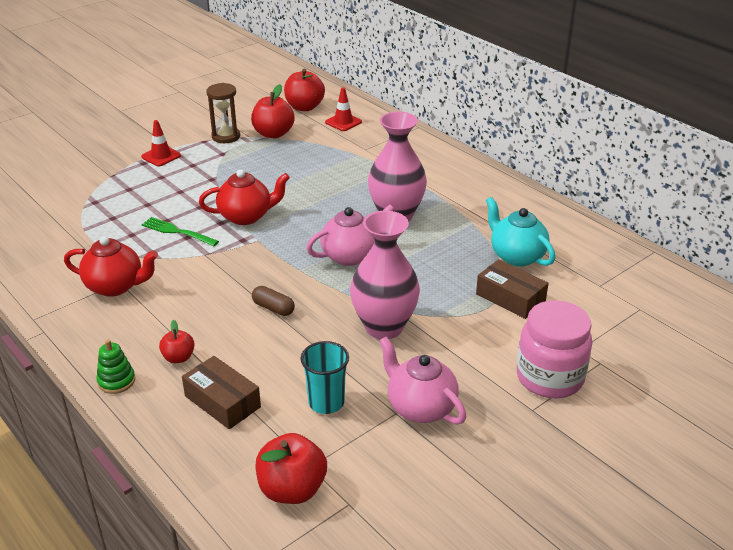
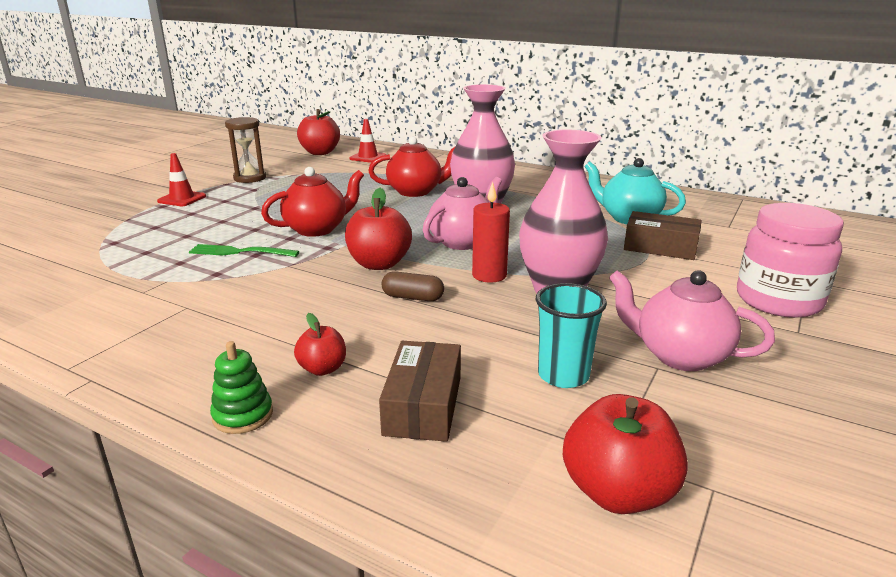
camera: 20 degrees left, 10 degrees down
(115, 286) = (183, 312): red teapot -> red teapot (415, 191)
(222, 401) = (423, 405): brown box -> brown box turned 75 degrees clockwise
(273, 134) = (301, 171): red apple -> red apple (379, 264)
(344, 298) = (489, 275): none -> red candle

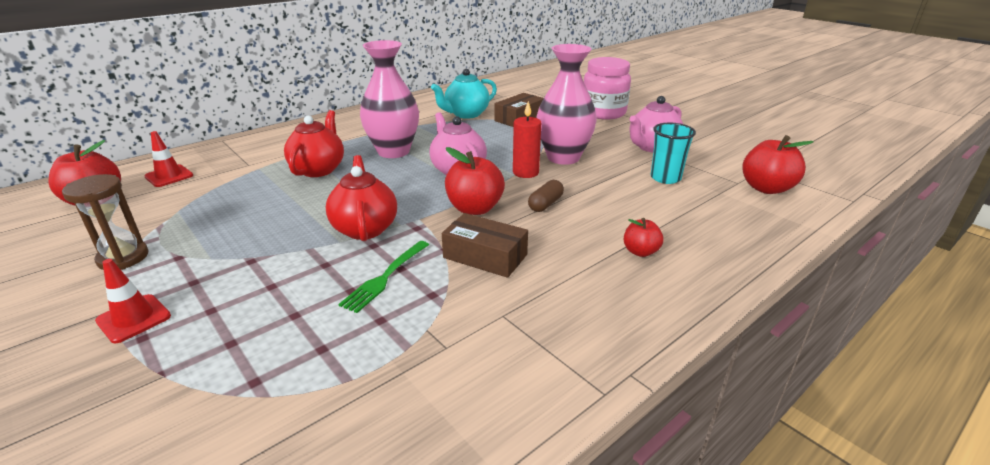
camera: 70 degrees left, 5 degrees up
(243, 415) = (697, 289): green stacking toy -> none
(423, 405) = (691, 222): brown box -> brown box (485, 256)

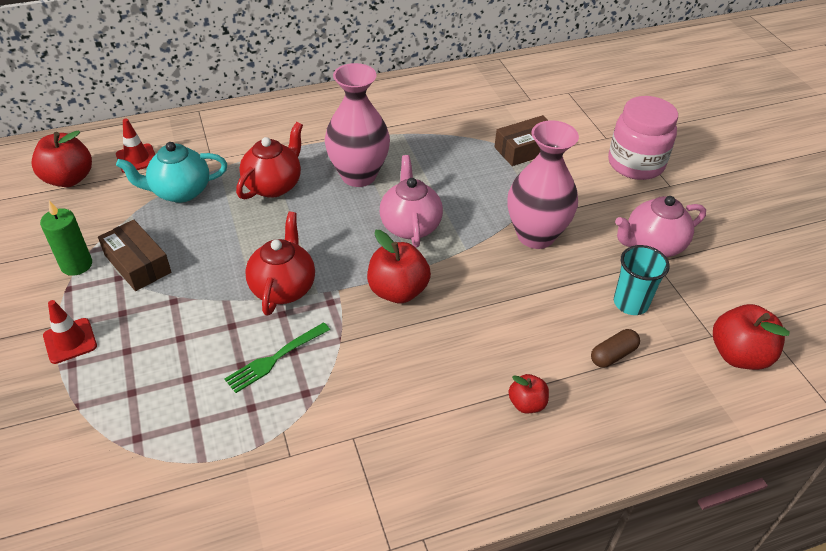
camera: 20 degrees right, 15 degrees up
(123, 258) = (76, 265): brown hourglass -> green candle
(466, 114) = (468, 126): turquoise teapot -> turquoise teapot (180, 192)
(485, 256) = (374, 361): brown box -> brown box (137, 264)
(525, 172) = (479, 249): red candle -> none
(545, 204) = (472, 306): brown capsule -> brown capsule (613, 355)

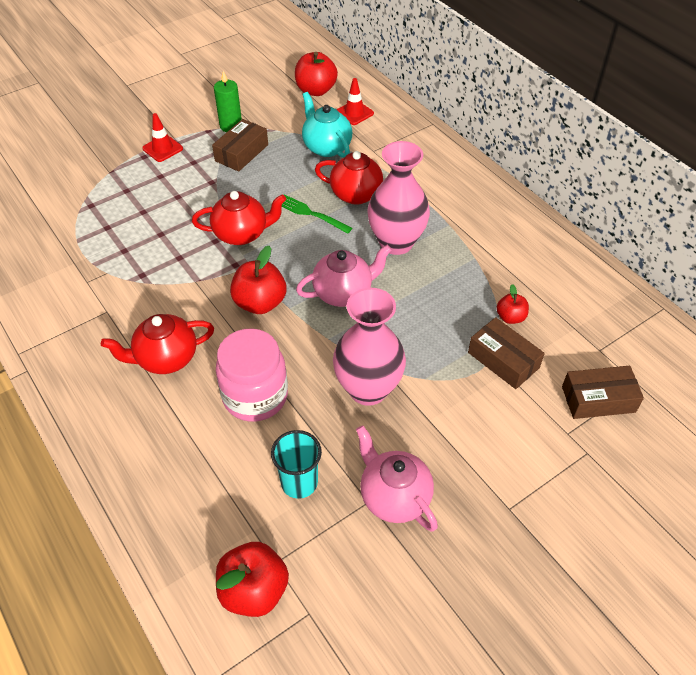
camera: 75 degrees right, 5 degrees up
(275, 358) = (170, 250): green fork -> green fork (311, 213)
(450, 385) = (166, 358): none -> red teapot
(526, 403) = (157, 414): red apple -> red apple (510, 317)
(578, 114) = (598, 399): none -> brown box
(613, 355) = (226, 473): brown capsule -> none
(635, 164) = (532, 468): pink jar -> pink jar (255, 396)

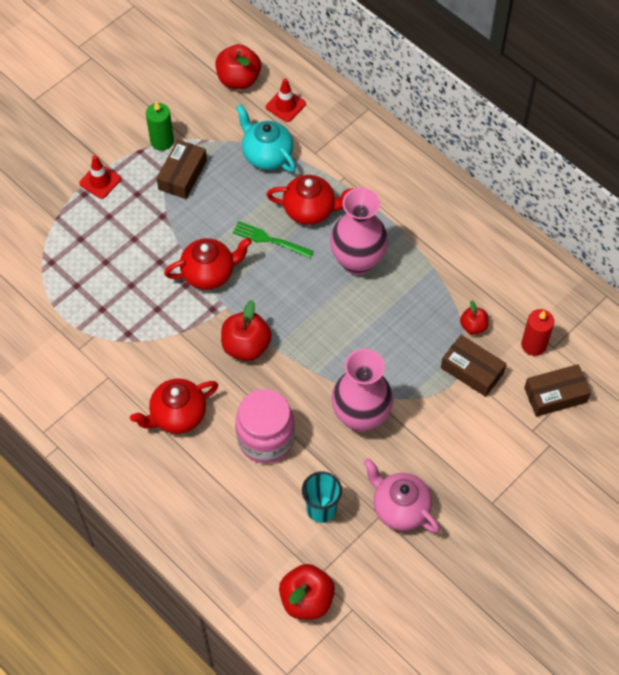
camera: 10 degrees left, 10 degrees up
(343, 293) = (320, 324): pink teapot -> none
(577, 344) = (533, 345): none -> red candle

